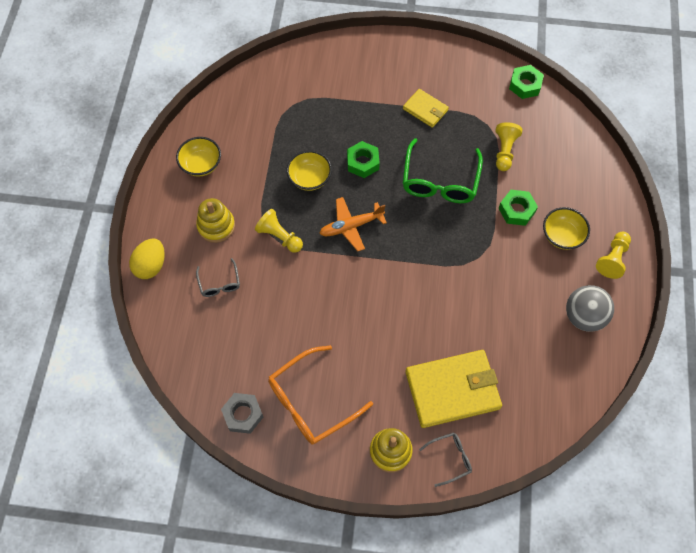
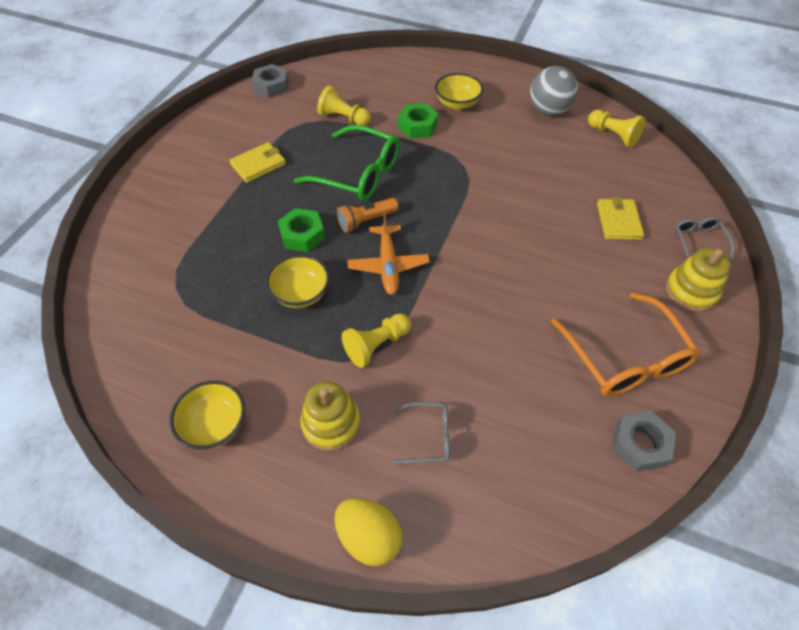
camera: 75 degrees left, 10 degrees down
(390, 200) = (366, 221): none -> orange flashlight
(452, 390) = (618, 221): yellow wallet -> yellow wallet, size x0.53
(525, 85) = (271, 86): green nut -> grey nut
(612, 259) = (492, 79): yellow pawn -> yellow pawn (613, 135)

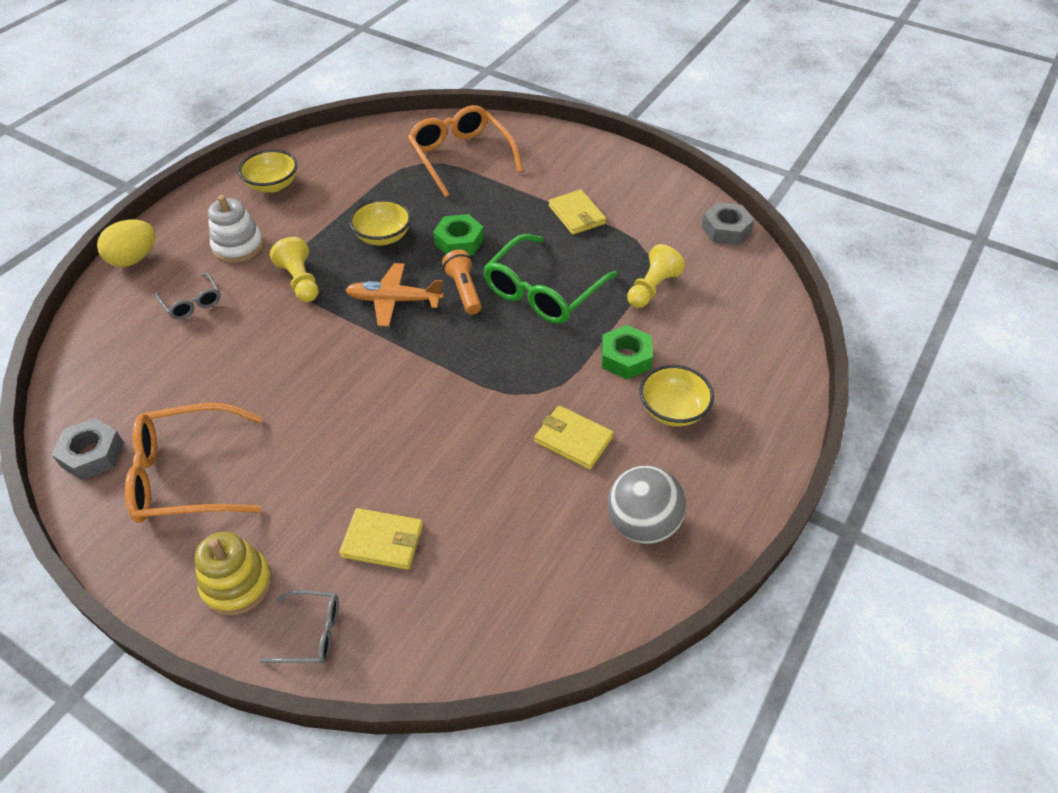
camera: 100 degrees right, 5 degrees down
(166, 256) = (461, 157): none -> orange glasses
(331, 423) = (238, 246): yellow stacking toy -> white stacking toy
(427, 436) = (192, 302): grey glasses -> grey glasses turned 45 degrees counterclockwise
(498, 144) = (573, 439): none -> yellow wallet
(613, 135) = (567, 601): yellow pawn -> none

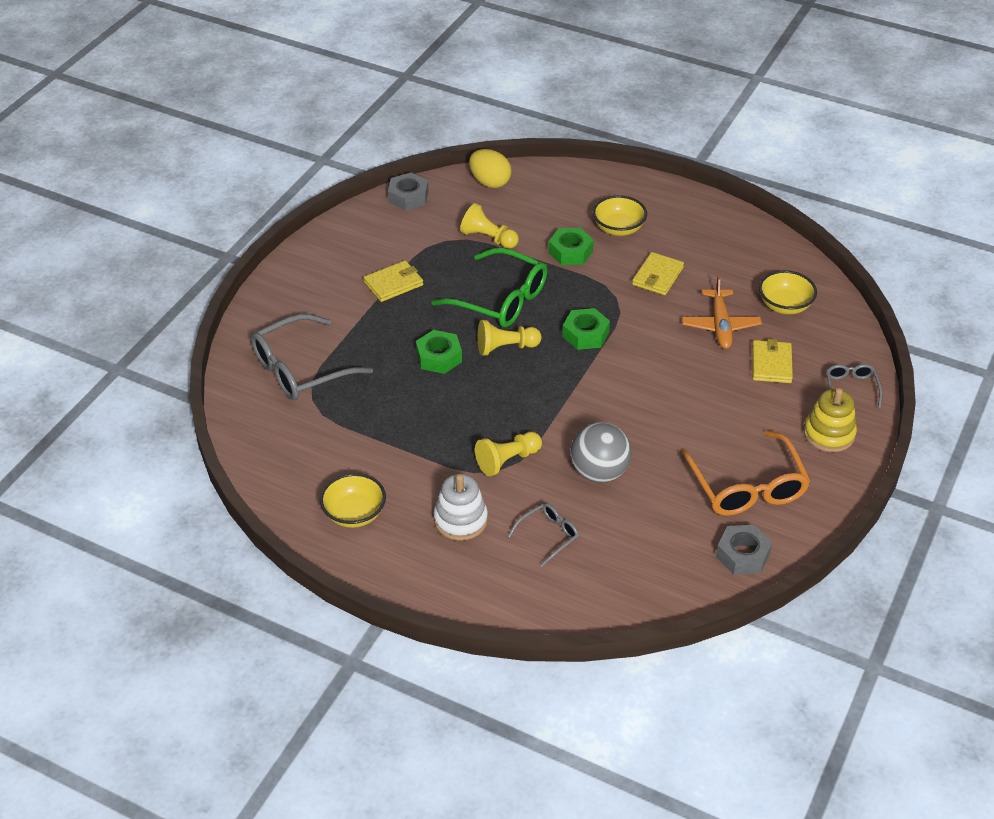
camera: 95 degrees left, 5 degrees down
(134, 259) = (489, 603): yellow egg -> yellow egg (490, 182)
(383, 237) = (436, 411): yellow bowl -> yellow bowl (784, 306)
(394, 300) = (525, 391): orange plane -> orange plane (720, 325)
(461, 157) = (301, 369): orange glasses -> grey glasses
(464, 290) = (505, 347): orange flashlight -> yellow pawn
(474, 357) = (585, 334): none -> green nut
(642, 524) = (721, 243): grey ball -> grey ball (599, 472)

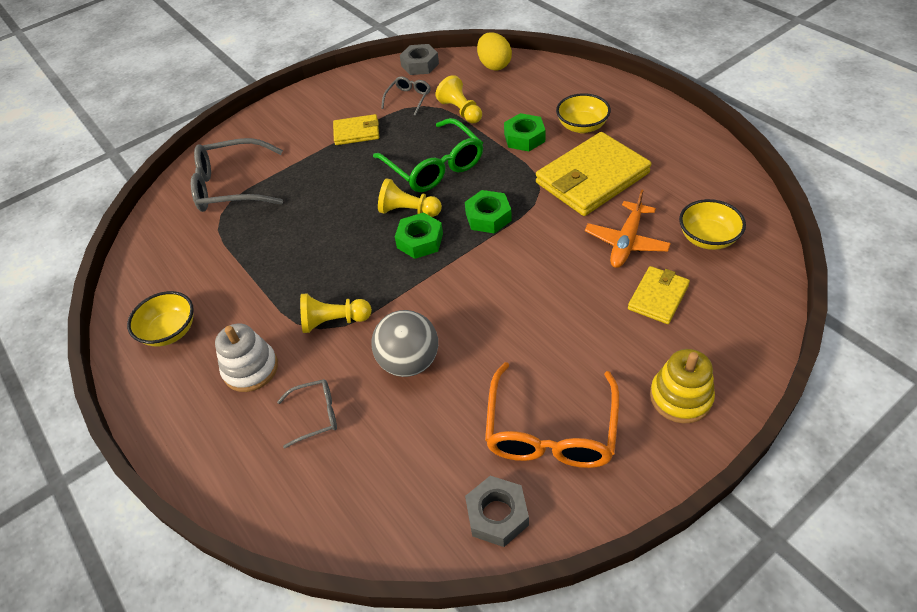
camera: 30 degrees right, 5 degrees up
(439, 357) = (346, 205): green nut -> green nut (420, 241)
(657, 276) = (592, 178): yellow wallet -> yellow wallet, size x1.89
(851, 389) = (735, 351): grey glasses -> grey glasses (408, 99)

